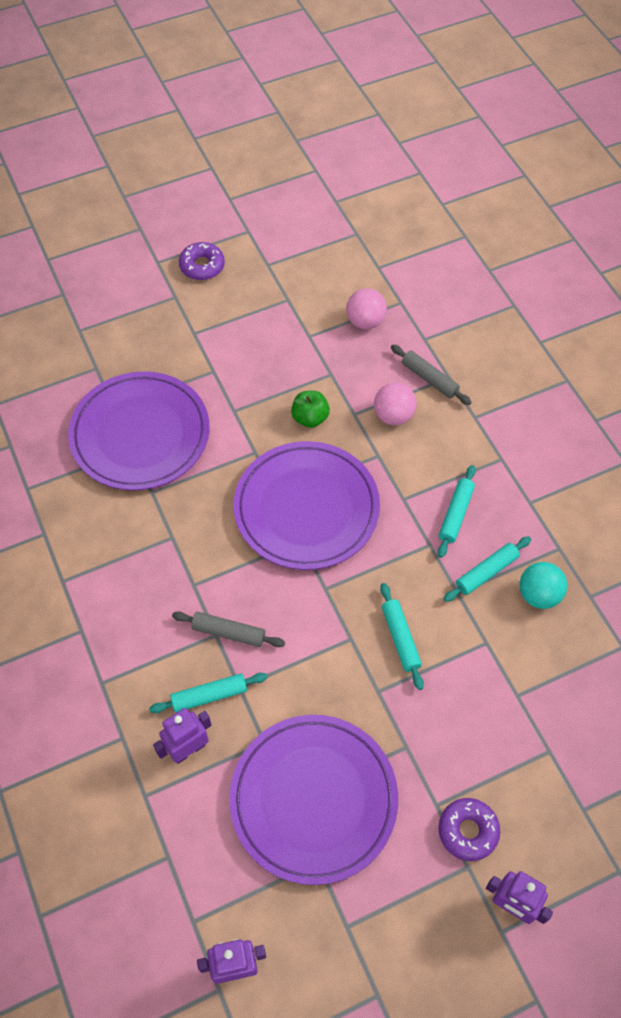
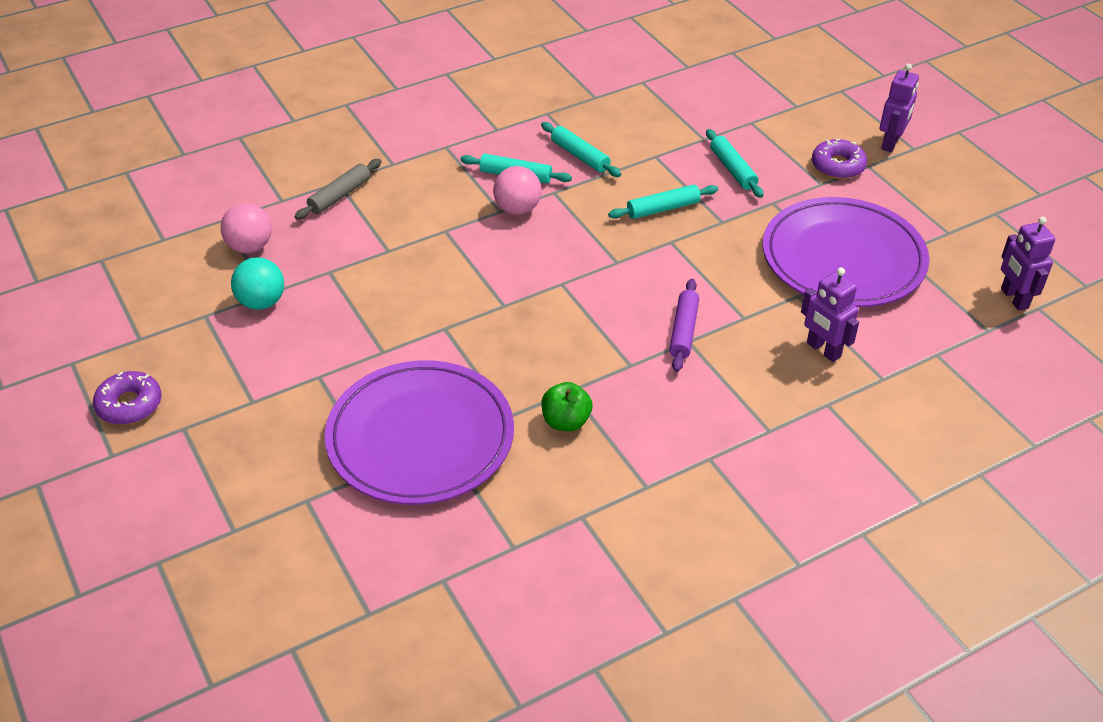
camera: 95 degrees left, 15 degrees down
(209, 696) = (760, 339): turquoise rolling pin -> turquoise rolling pin (733, 169)
(228, 632) = (683, 331): grey rolling pin -> purple rolling pin
(306, 508) = (519, 281): purple plate -> none
(310, 418) = (394, 285): green apple -> green apple (566, 421)
(393, 415) = (390, 220): pink ball -> pink ball (517, 209)
(538, 595) = (599, 125): turquoise ball -> turquoise ball (261, 302)

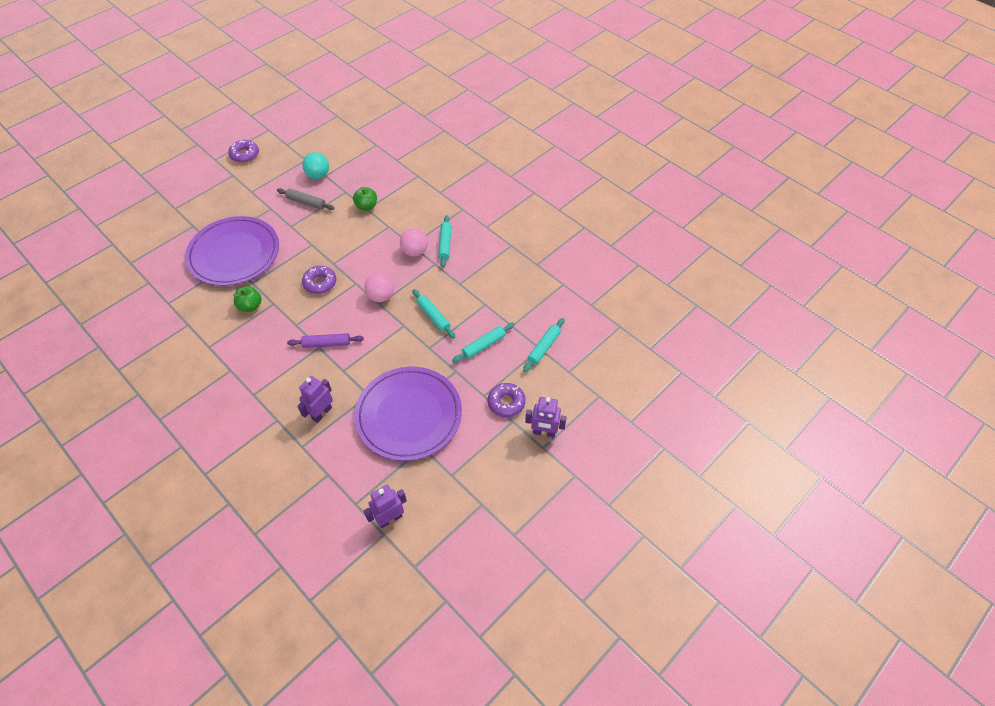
camera: 75 degrees right, 10 degrees up
(250, 247) = (357, 159): pink ball -> pink ball (381, 296)
(340, 195) = (406, 179): grey rolling pin -> grey rolling pin (306, 202)
(382, 250) = (366, 206): none -> green apple
(544, 326) = (320, 283): none -> purple donut
(580, 156) = (473, 269): turquoise rolling pin -> turquoise rolling pin (544, 347)

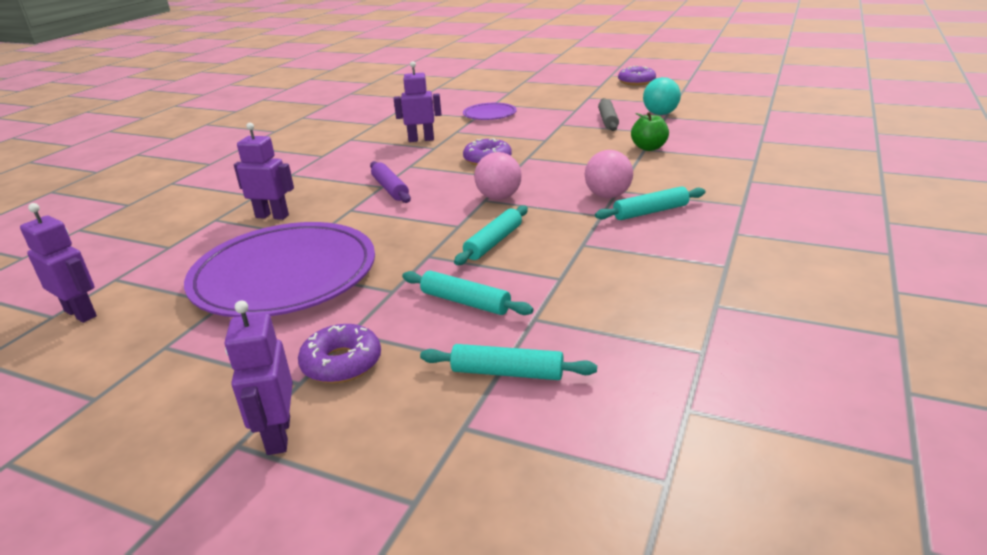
camera: 70 degrees right, 25 degrees down
(234, 254) = (489, 114): purple plate -> purple plate, size x0.47
(250, 306) = (421, 139): green apple -> purple robot

